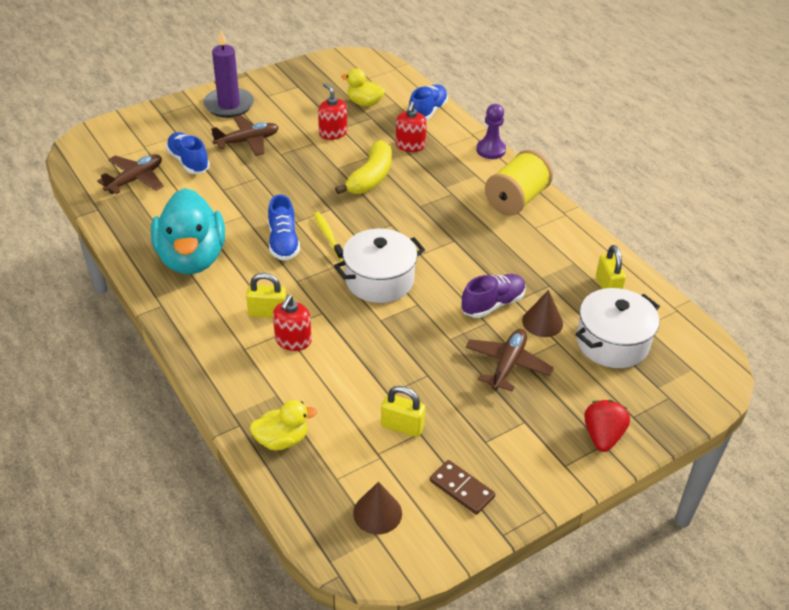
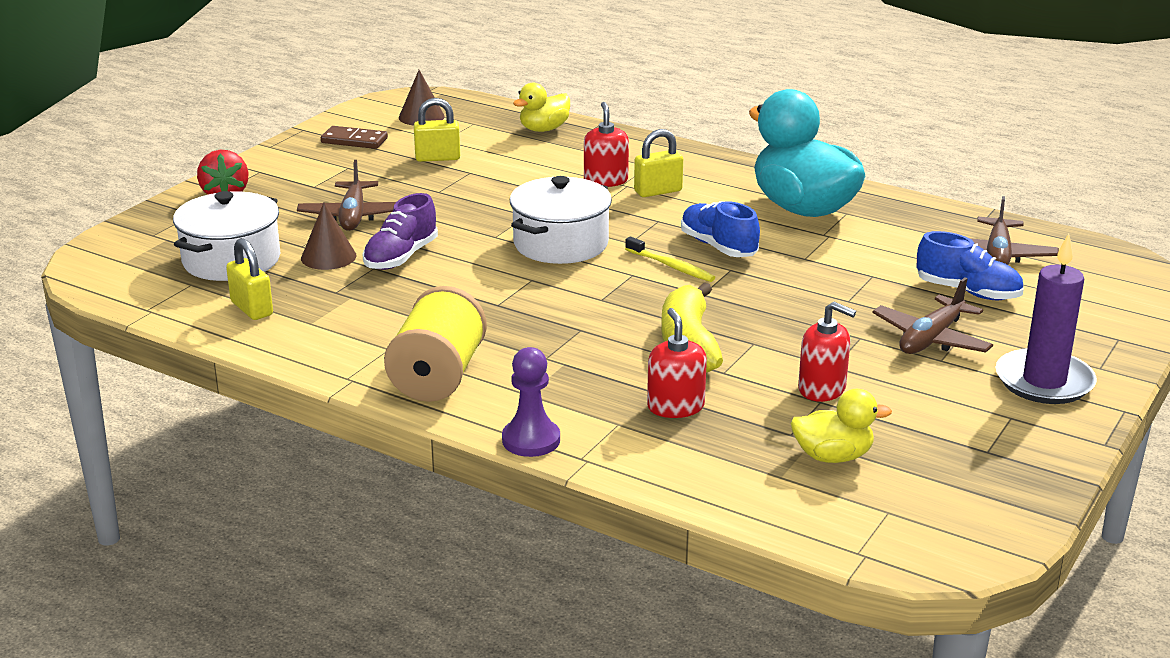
camera: 155 degrees right, 15 degrees down
(427, 112) = (703, 475): blue shoe -> none

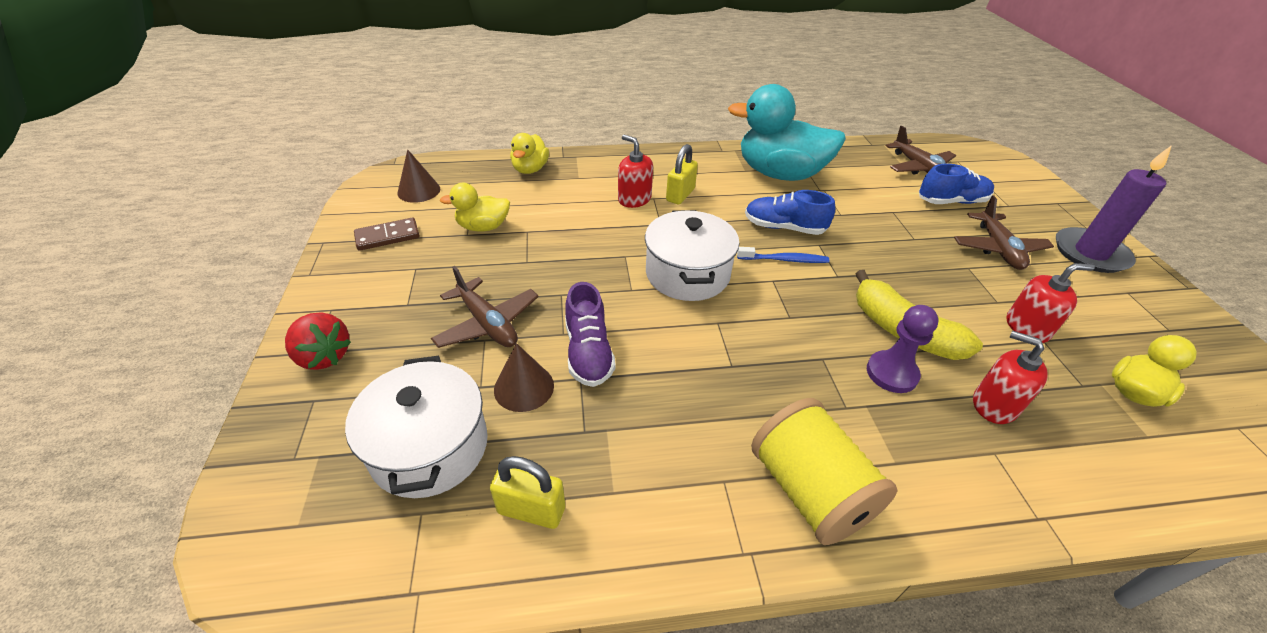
camera: 40 degrees left, 15 degrees up
(437, 158) = (483, 227): yellow padlock -> yellow duck
(531, 440) = (981, 524): purple pawn -> purple pawn (891, 373)
(671, 266) = (784, 260): yellow toothbrush -> blue toothbrush

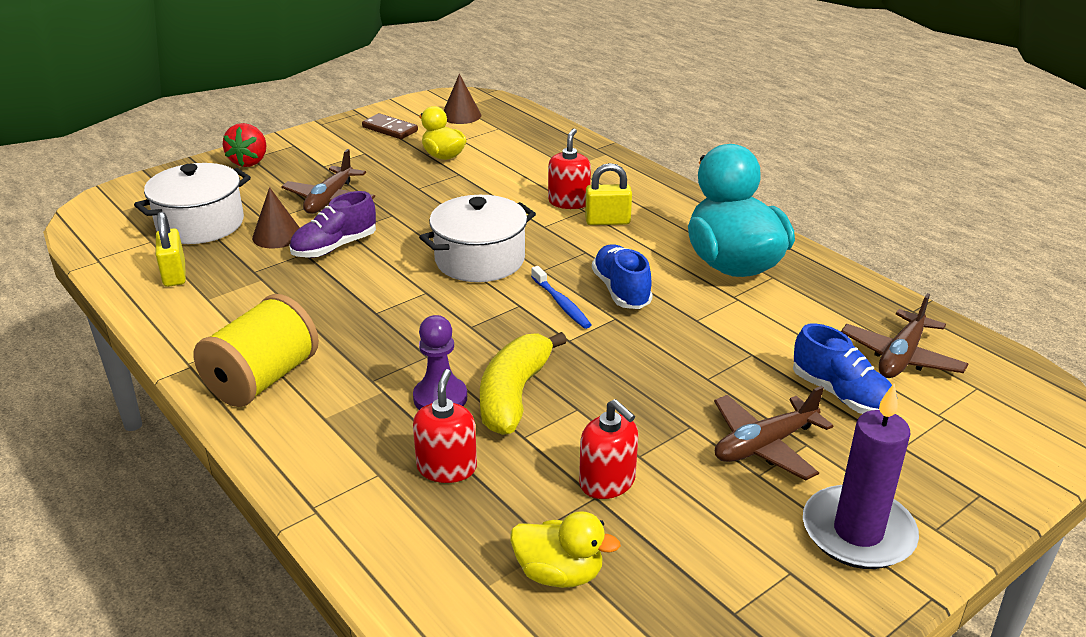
camera: 60 degrees right, 10 degrees down
(530, 169) = (553, 143): yellow duck -> none

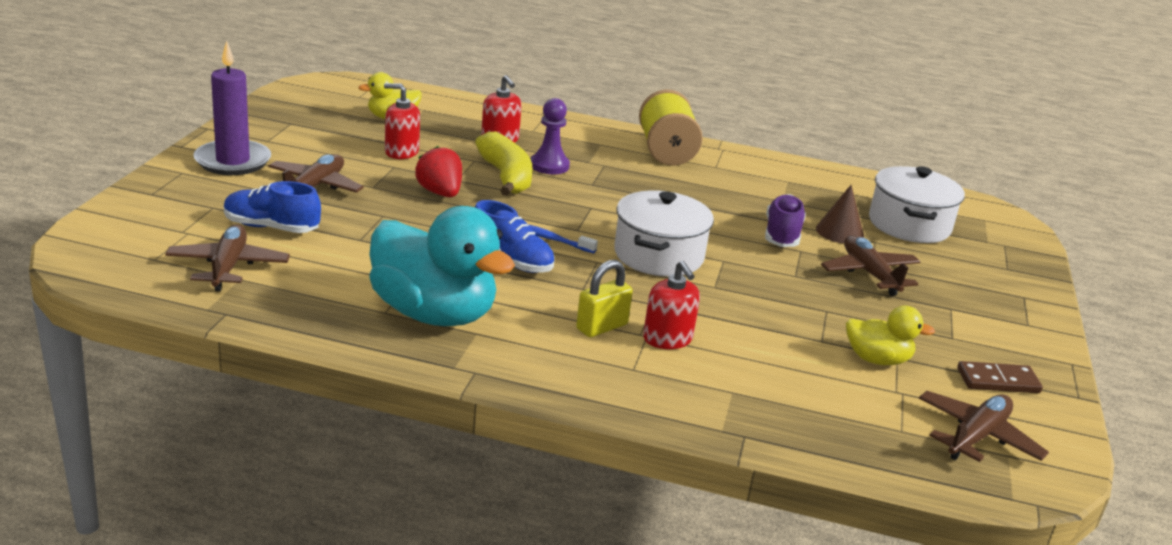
camera: 140 degrees right, 5 degrees down
(174, 274) = (840, 188): yellow padlock -> none
(249, 162) = (1014, 291): red strawberry -> red strawberry (440, 193)
(461, 115) = (977, 437): brown cone -> brown plane

